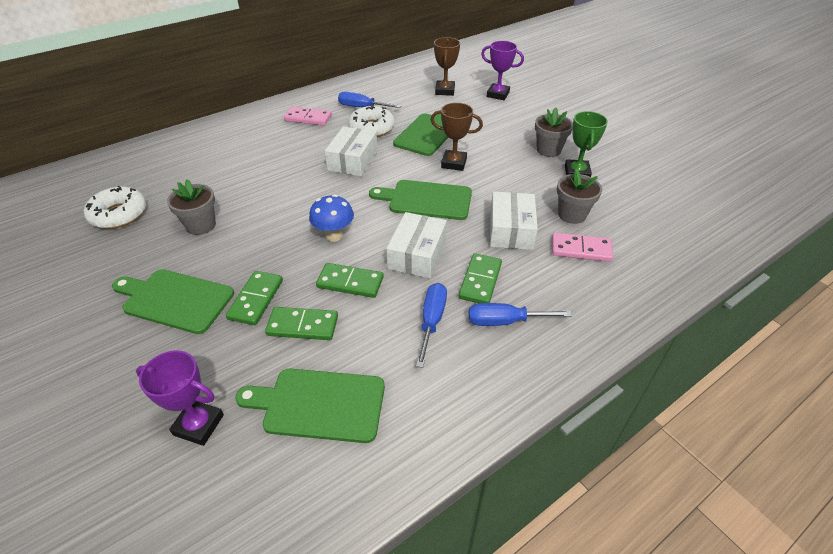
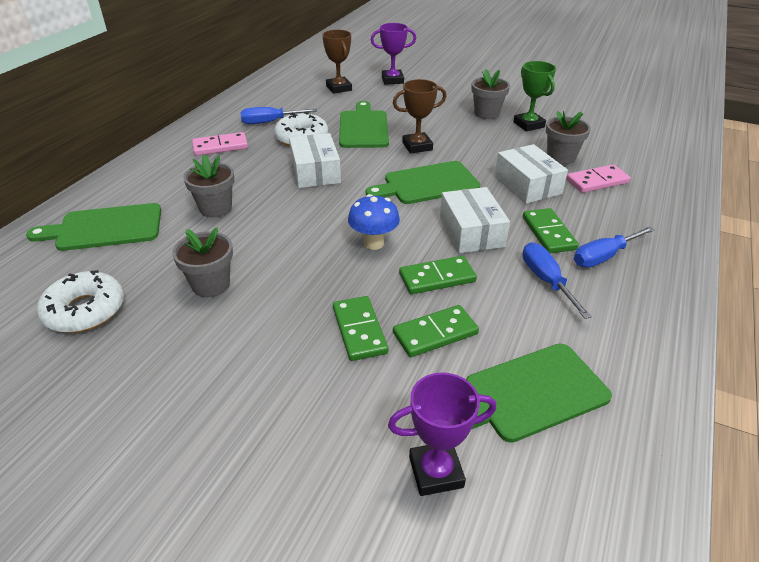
camera: 30 degrees left, 5 degrees down
(175, 300) = (266, 368): green cutting board -> green cutting board (105, 228)
(258, 168) = (215, 208): none -> grey flower pot

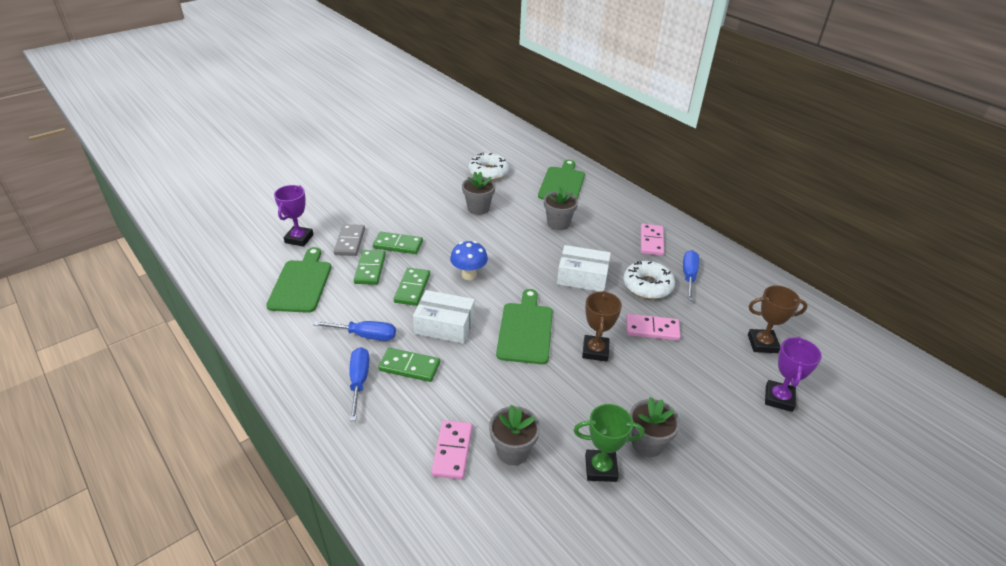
camera: 115 degrees right, 0 degrees up
(363, 128) = (652, 329): green cutting board -> pink domino
(392, 391) = (350, 242): none -> grey domino
(527, 185) = (482, 393): white box -> none

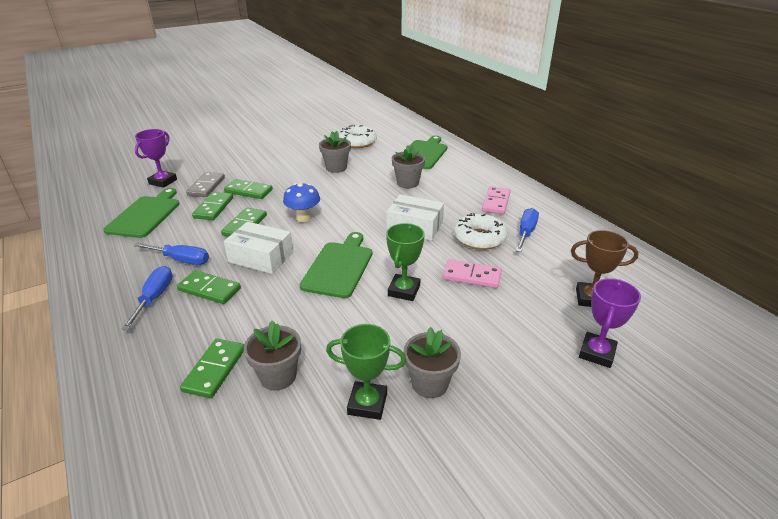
camera: 10 degrees right, 5 degrees down
(452, 451) = (214, 370): pink domino -> green domino
(595, 351) = (404, 290): brown trophy -> green trophy

